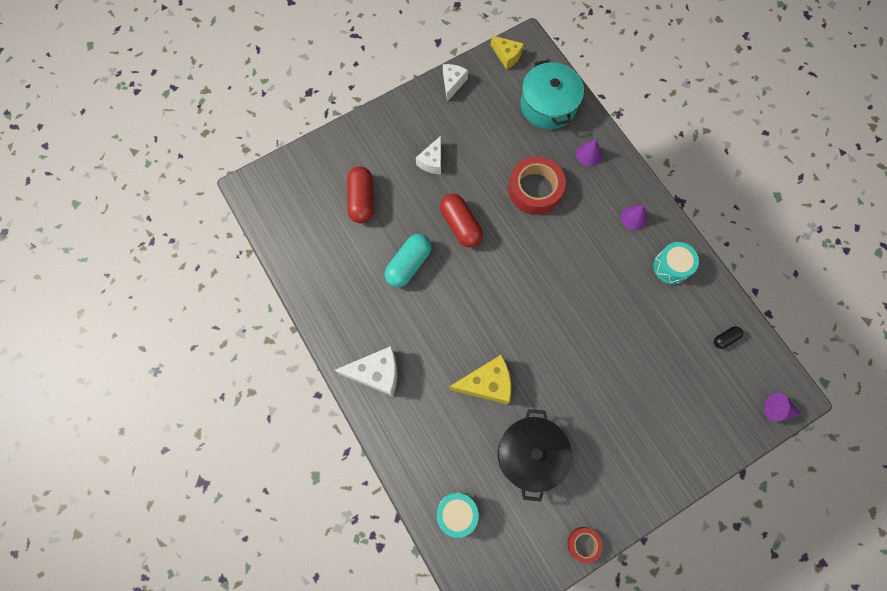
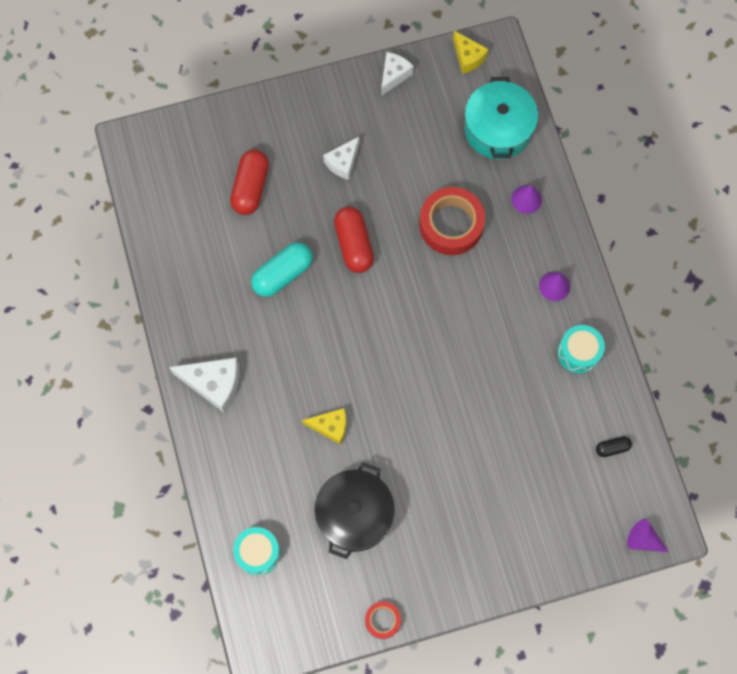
camera: 15 degrees right, 0 degrees up
(487, 383) = (330, 427): yellow cheese -> yellow cheese, size x0.65

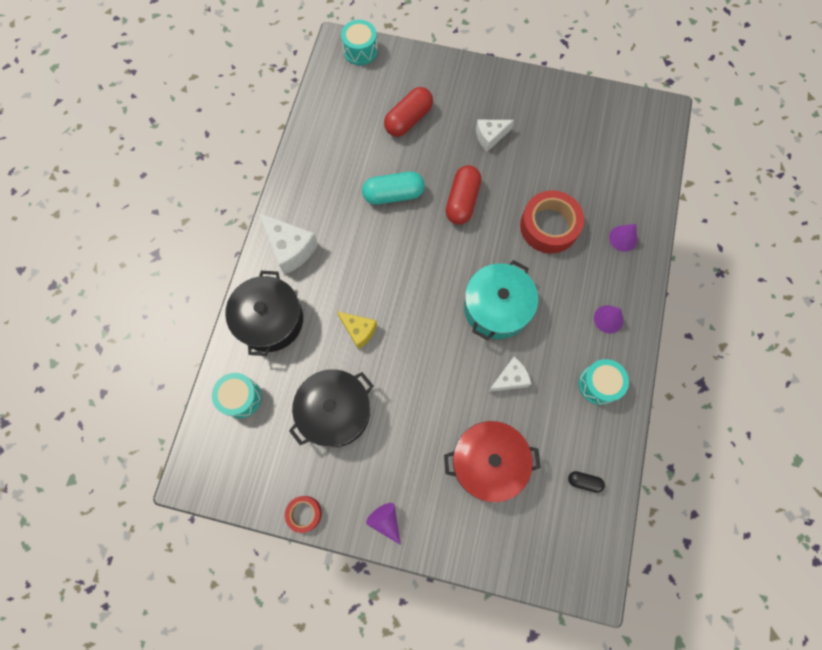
camera: 30 degrees right, 0 degrees up
(155, 138) = (360, 50): none -> turquoise drum
(239, 464) = (270, 320): none -> black pot
(394, 75) = (568, 93): white cheese -> white cheese (509, 379)
(468, 57) = (635, 108): yellow cheese -> none
(498, 129) = (629, 173): turquoise pot -> turquoise pot (496, 307)
(519, 479) = (488, 462): none -> red pot
(643, 539) = (568, 579): purple cone -> purple cone (386, 521)

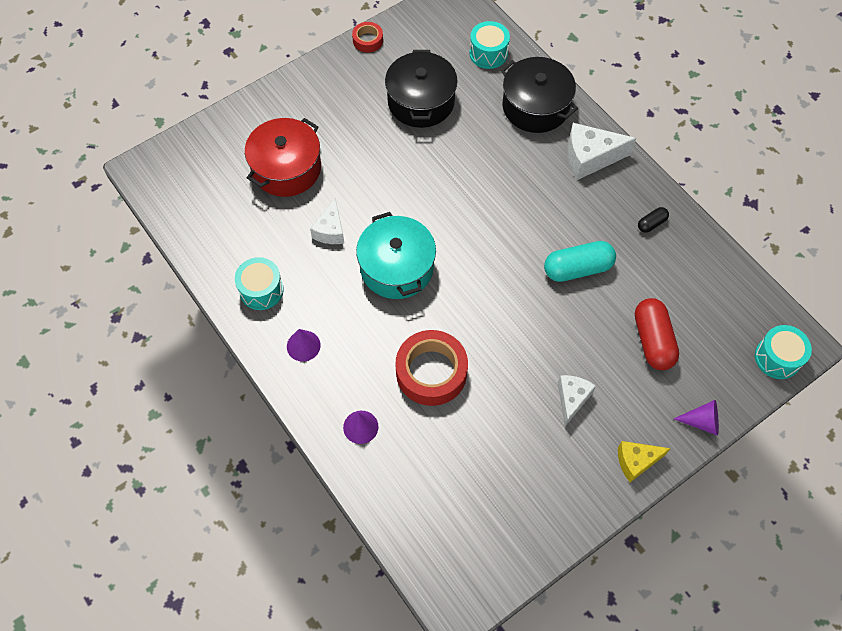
camera: 130 degrees right, 10 degrees down
(359, 331) = (471, 157): yellow cheese -> yellow cheese (636, 461)
(386, 521) = (314, 81): purple cone -> purple cone (702, 422)
(393, 194) = (577, 268): turquoise capsule -> turquoise capsule turned 45 degrees clockwise
(462, 201) = (522, 319): red capsule -> none
(584, 482) = (207, 219): black capsule -> black capsule (651, 223)

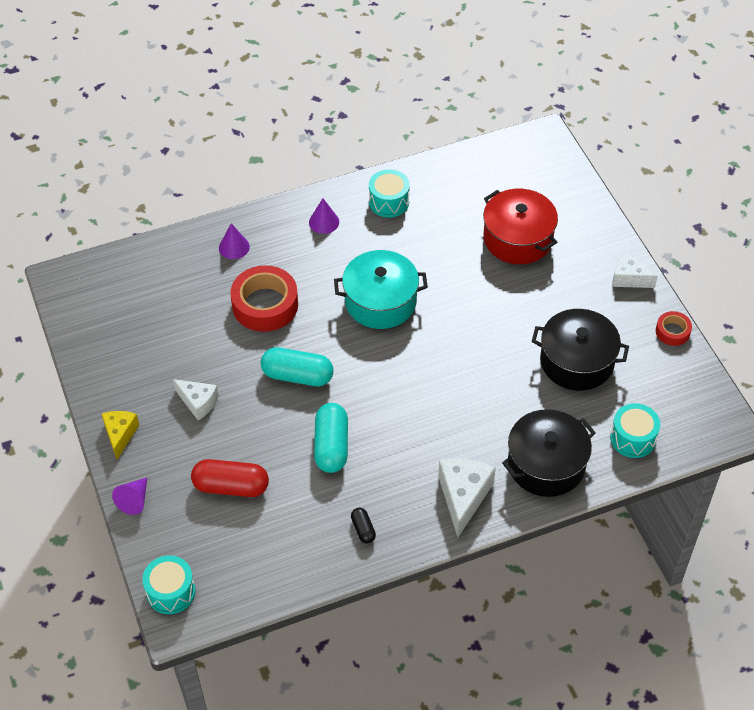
camera: 105 degrees right, 10 degrees down
(330, 230) = (436, 260): white cheese -> white cheese (628, 278)
(509, 318) = (297, 376): none -> turquoise capsule

